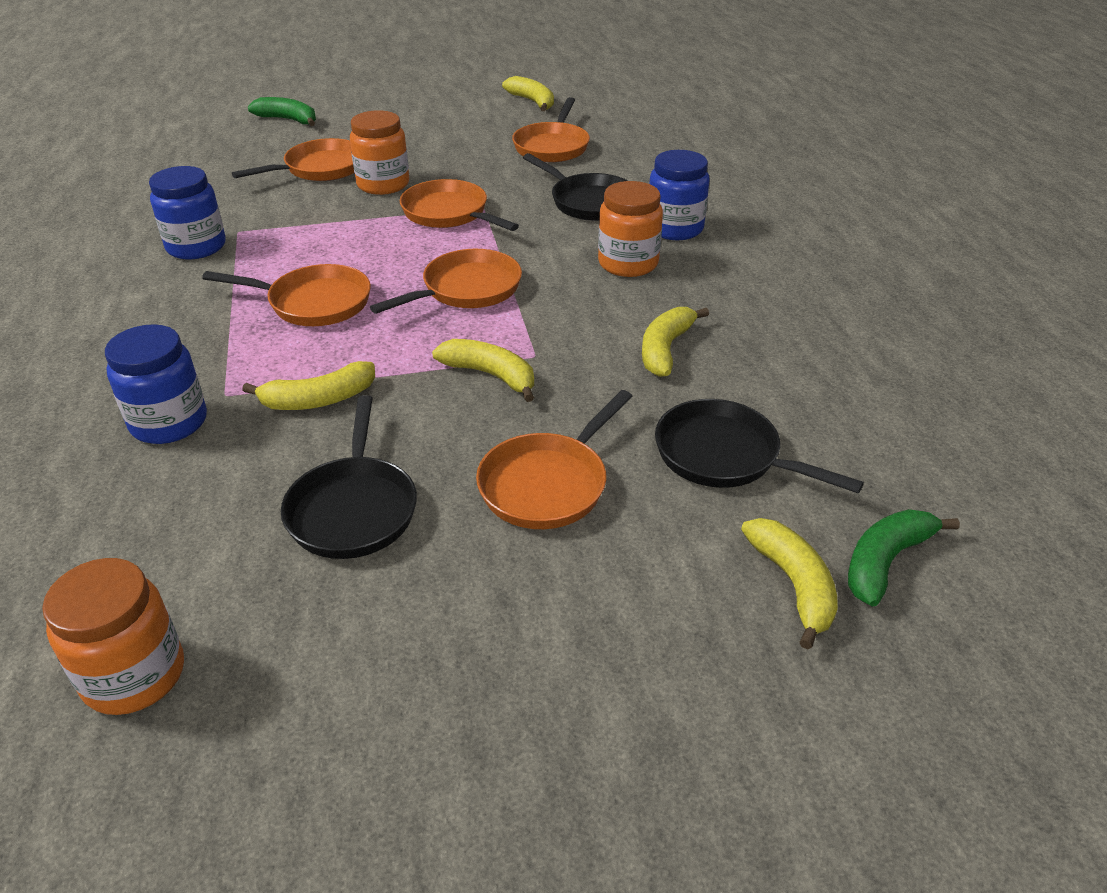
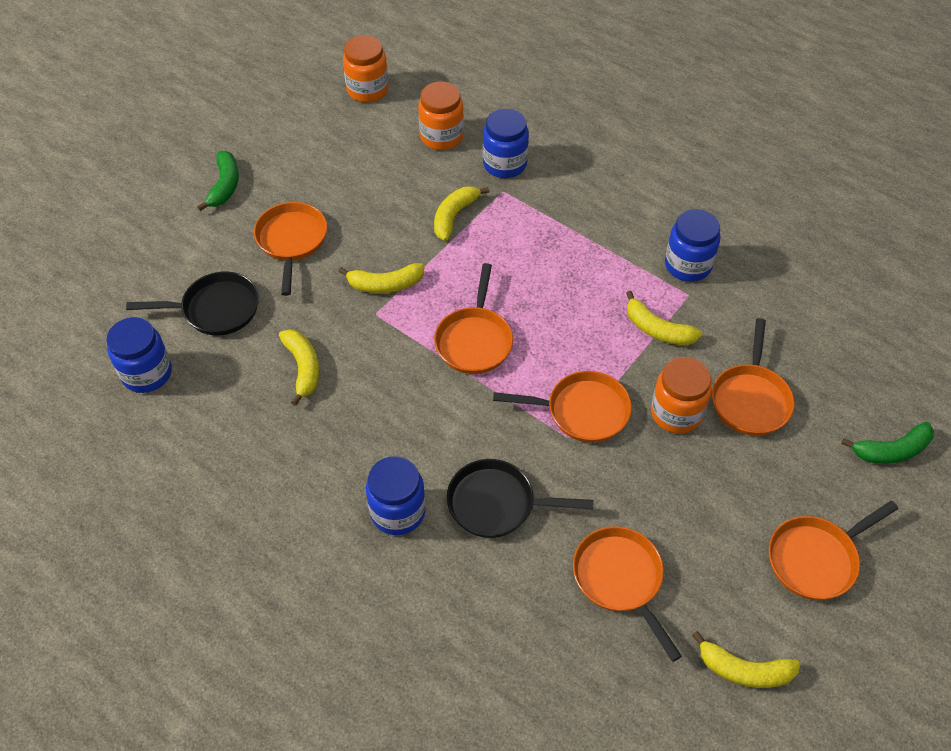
camera: 140 degrees right, 15 degrees up
(313, 303) = (548, 270): orange pan -> orange pan (816, 559)
(353, 509) = (366, 180): black pan -> none
(628, 263) = (396, 440): orange jar -> orange jar (441, 137)
(793, 585) = (143, 259): yellow banana -> yellow banana (657, 329)
(863, 431) = (147, 373): none -> blue jar
(885, 561) = (104, 295): green banana -> green banana (225, 186)

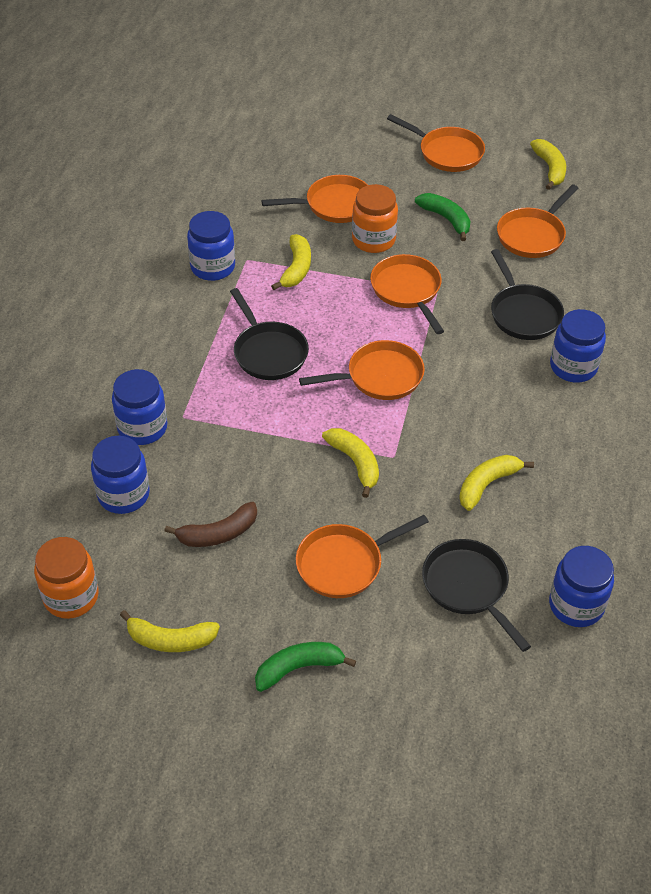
camera: 115 degrees left, 5 degrees down
(370, 178) = (218, 533): none -> brown banana
(441, 137) = (123, 495): orange jar -> blue jar
(454, 216) = (237, 442): yellow banana -> yellow banana (170, 640)
(549, 270) = (268, 352): none -> black pan
(891, 450) = (334, 133): green banana -> green banana (446, 219)

